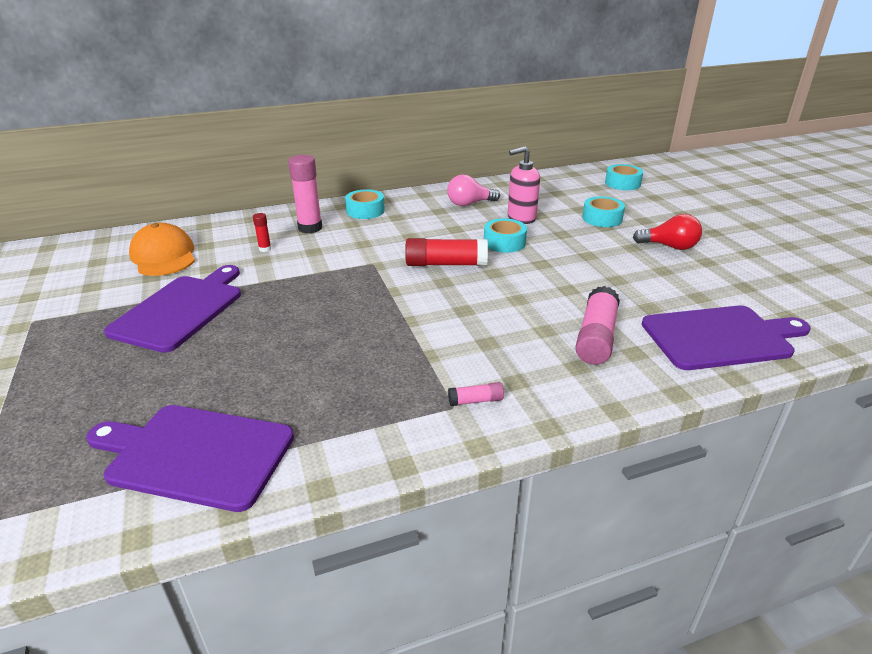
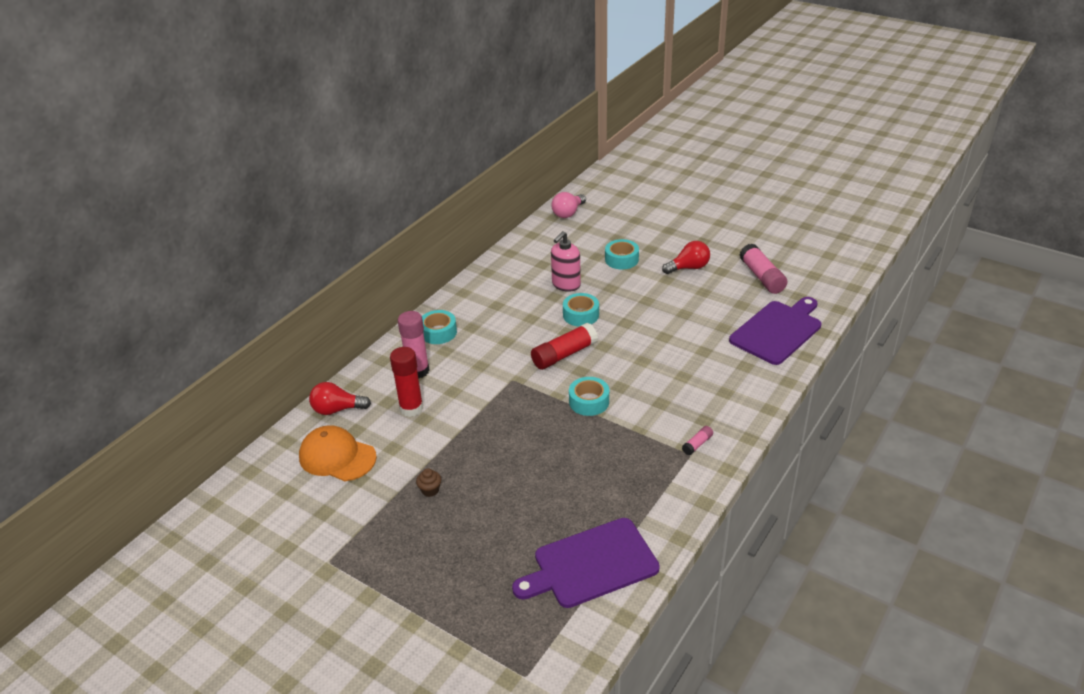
camera: 35 degrees left, 5 degrees up
(180, 310) = (430, 490): purple cutting board -> brown cupcake
(216, 228) = (337, 409): none -> red light bulb
(265, 249) = (411, 408): red glue stick -> red glue stick, size x2.07
(469, 204) = (511, 287): pink light bulb -> pink light bulb (568, 213)
(596, 337) = (715, 366): pink glue stick -> pink glue stick (762, 277)
(622, 183) = (600, 214): turquoise tape -> turquoise tape (589, 401)

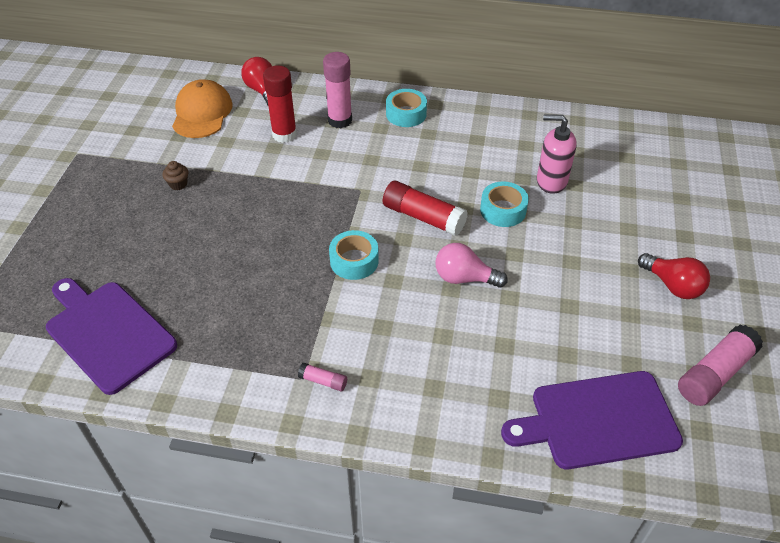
camera: 65 degrees right, 10 degrees up
(568, 213) = (696, 141): pink light bulb -> pink light bulb (464, 278)
(621, 259) = (638, 215): turquoise tape -> none
(777, 331) = (598, 420): purple cutting board -> purple cutting board turned 150 degrees clockwise

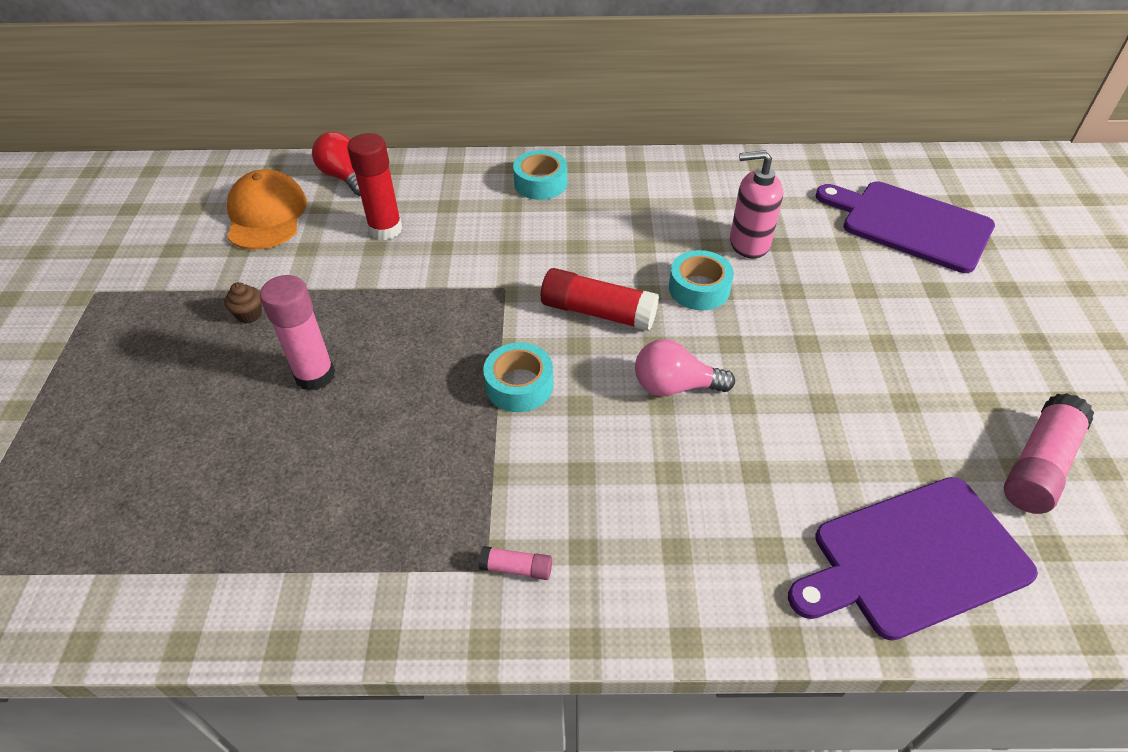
camera: 10 degrees left, 0 degrees up
(108, 333) = (178, 549): purple cutting board -> purple cutting board (910, 224)
(340, 120) = (456, 202): pink glue stick -> pink glue stick (315, 375)
(672, 285) = (944, 355): red light bulb -> none

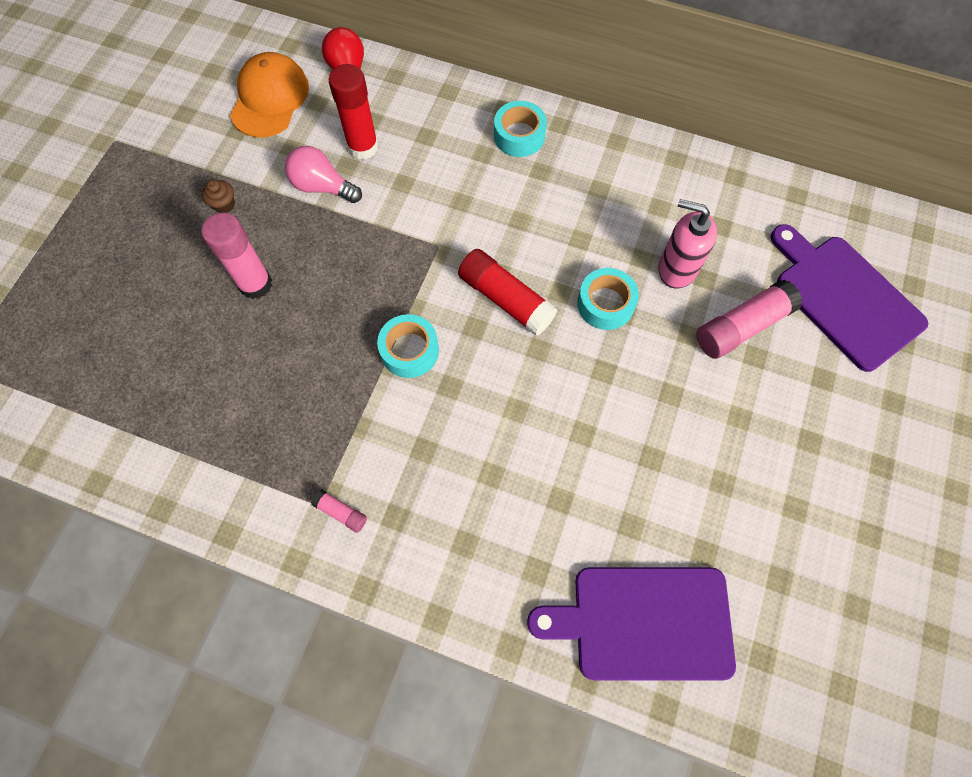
camera: 20 degrees right, 20 degrees up
(674, 386) = (535, 397): pink light bulb -> pink light bulb (322, 187)
(1039, 465) = (801, 584): pink glue stick -> pink glue stick (742, 327)

